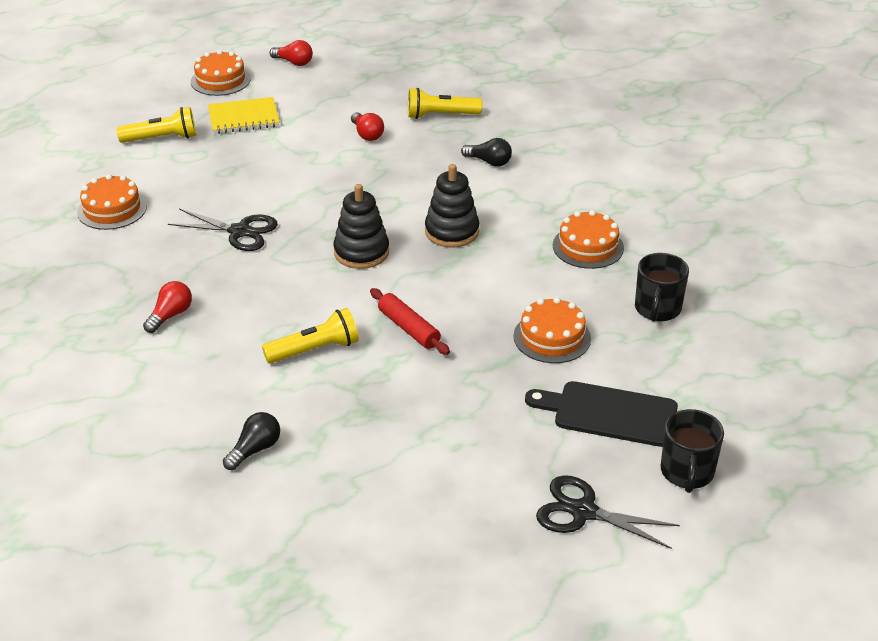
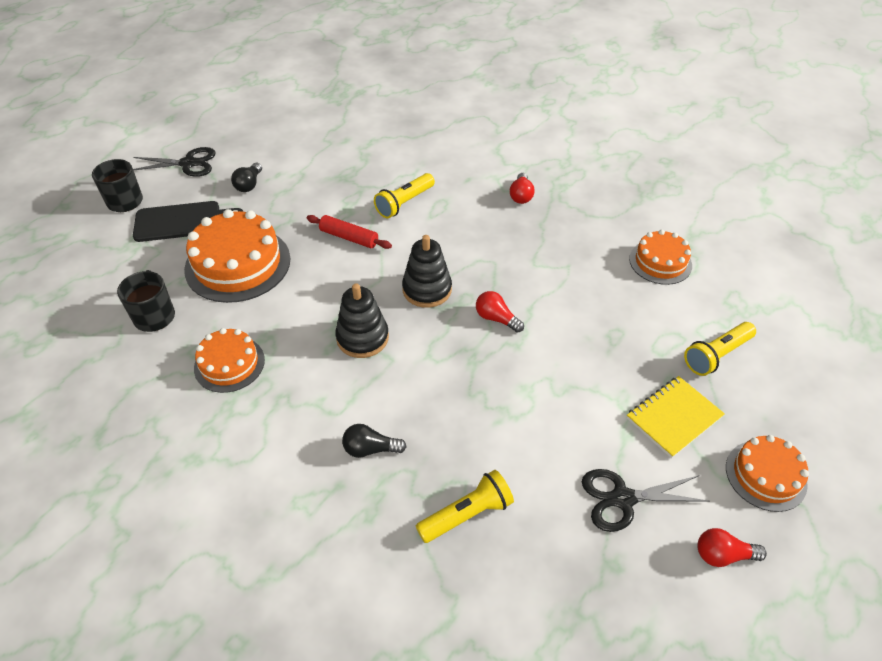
camera: 155 degrees right, 10 degrees up
(240, 232) = (540, 276): black scissors -> black scissors (622, 498)
(255, 450) = (396, 140): black light bulb -> black light bulb (249, 184)
(367, 134) = (527, 443): red light bulb -> red light bulb (496, 318)
(552, 337) = (238, 264): orange cake -> orange cake, size x1.69

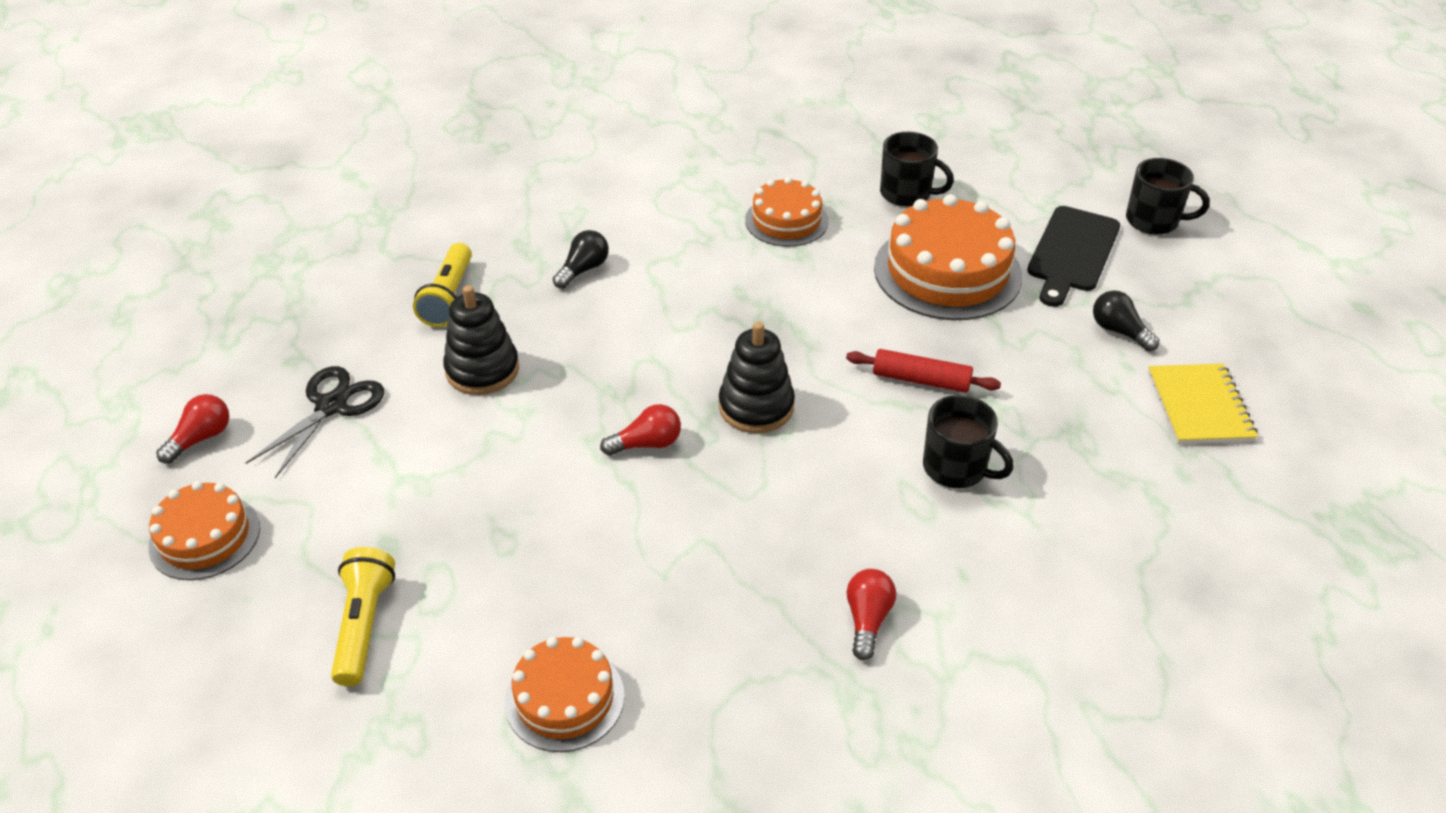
camera: 125 degrees right, 5 degrees down
(188, 163) = (1214, 292): black scissors -> none
(349, 237) = (921, 380): red rolling pin -> red rolling pin turned 45 degrees clockwise
(362, 338) = (730, 321): black stacking toy -> black stacking toy (482, 370)
(404, 203) = (956, 468): yellow flashlight -> black mug
(521, 195) = (867, 620): red light bulb -> red light bulb turned 60 degrees clockwise
(674, 418) = (349, 511): yellow notebook -> yellow notebook (1199, 406)

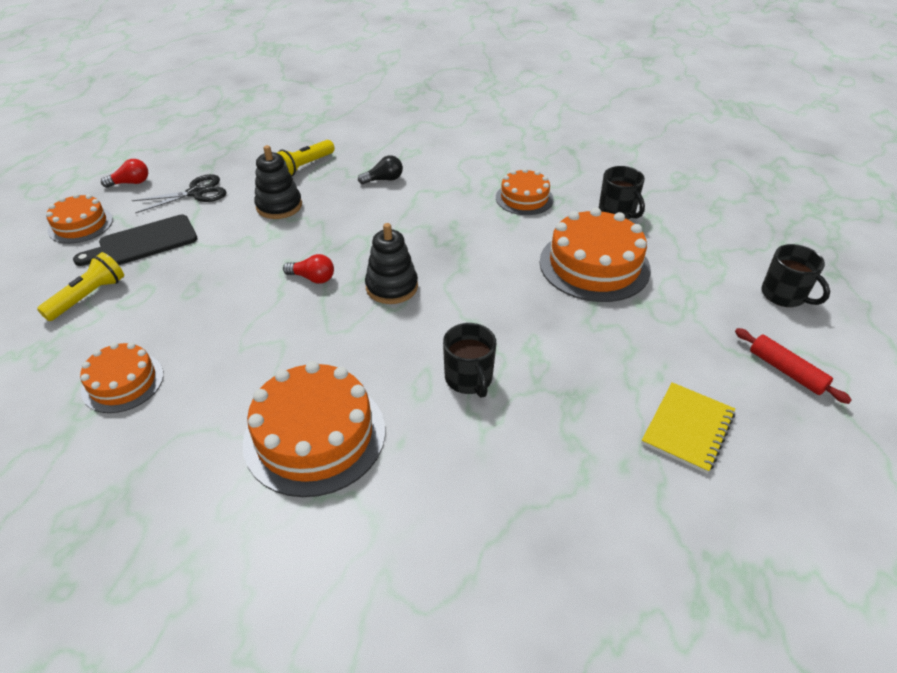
camera: 35 degrees right, 0 degrees up
(867, 620) = (315, 435): red light bulb -> orange cake
(921, 380) = (506, 318): red rolling pin -> red rolling pin (786, 371)
(1072, 253) = (696, 290): black cutting board -> black cutting board (143, 242)
(1119, 331) = (678, 352): black light bulb -> none

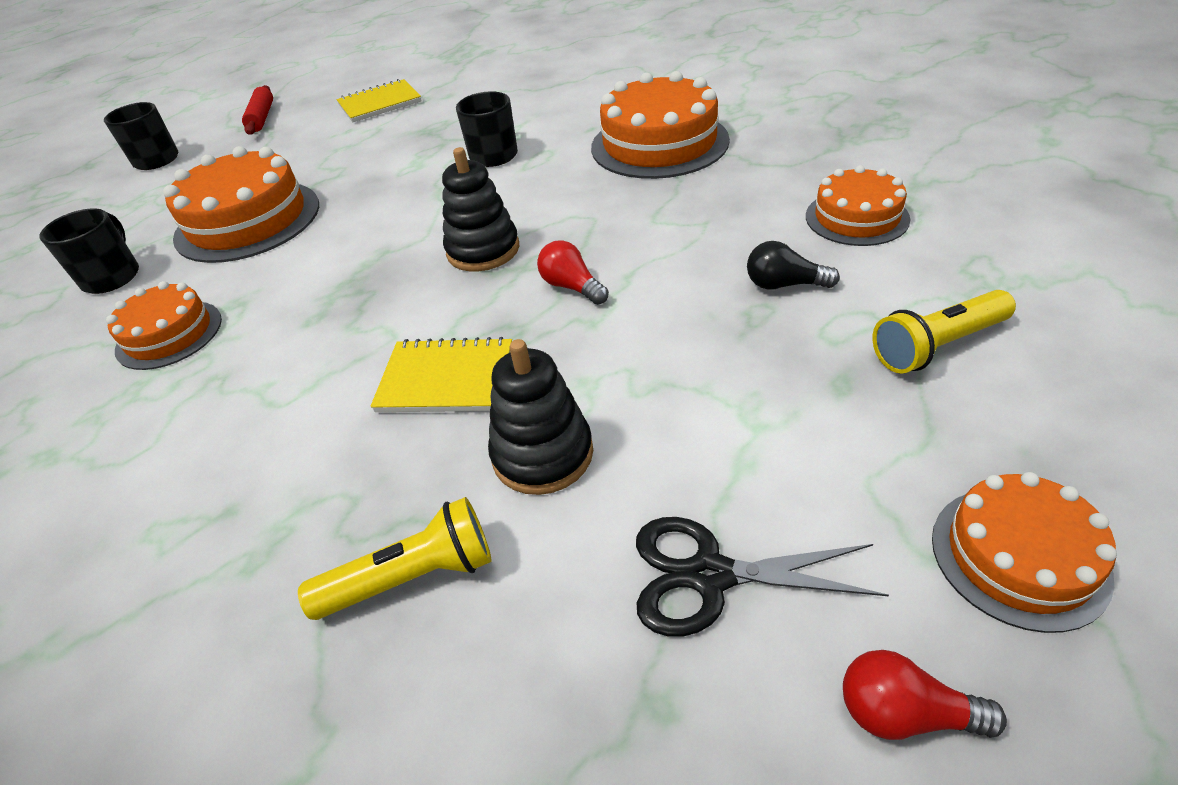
camera: 145 degrees left, 0 degrees up
(143, 242) = (845, 443): black cutting board -> none
(348, 219) = (446, 379): none -> yellow notebook
(384, 180) = (303, 459): black light bulb -> black light bulb (784, 284)

